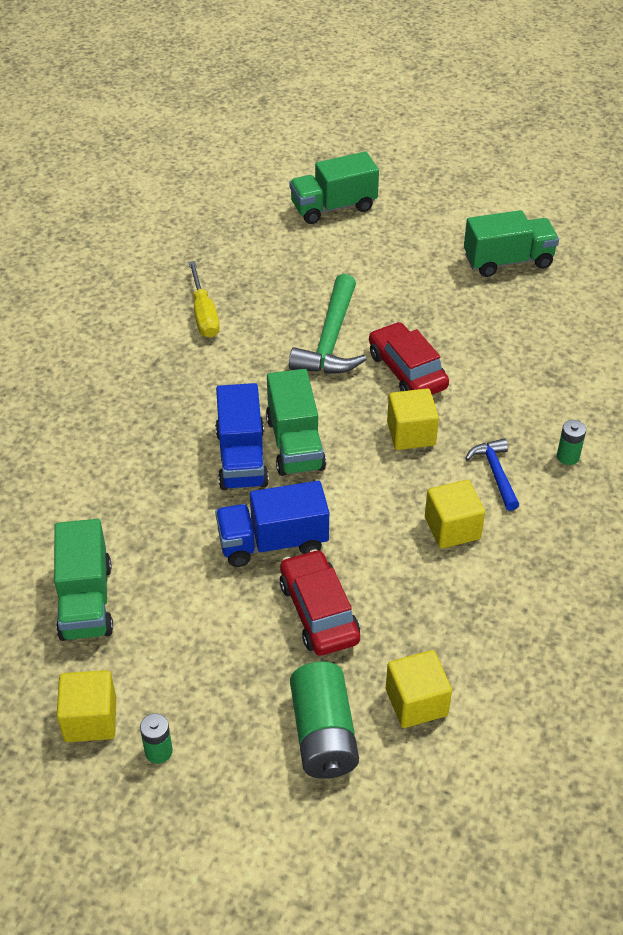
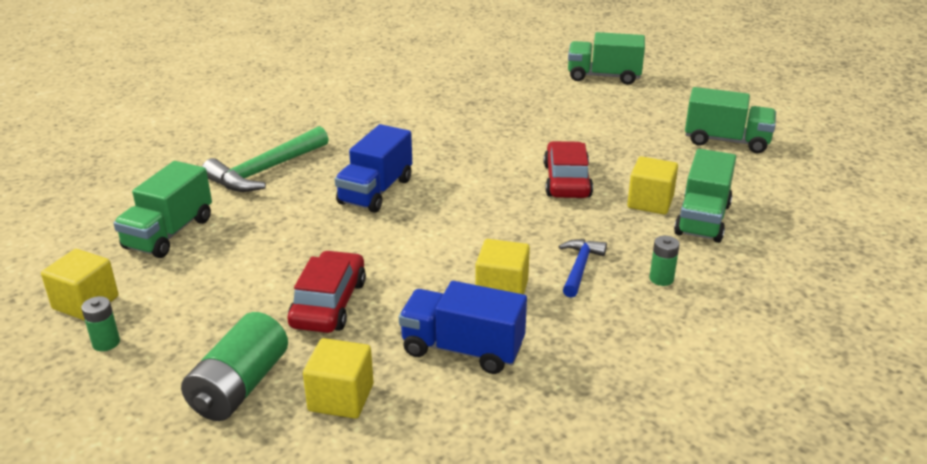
camera: 30 degrees right, 15 degrees down
(204, 314) = (439, 107): yellow screwdriver -> none
(273, 542) = (342, 248): blue truck -> blue truck (462, 349)
(295, 444) = (426, 196): green truck -> green truck (702, 219)
(331, 340) = (522, 146): green hammer -> green hammer (266, 171)
(411, 433) = (529, 219): yellow cube -> yellow cube (650, 202)

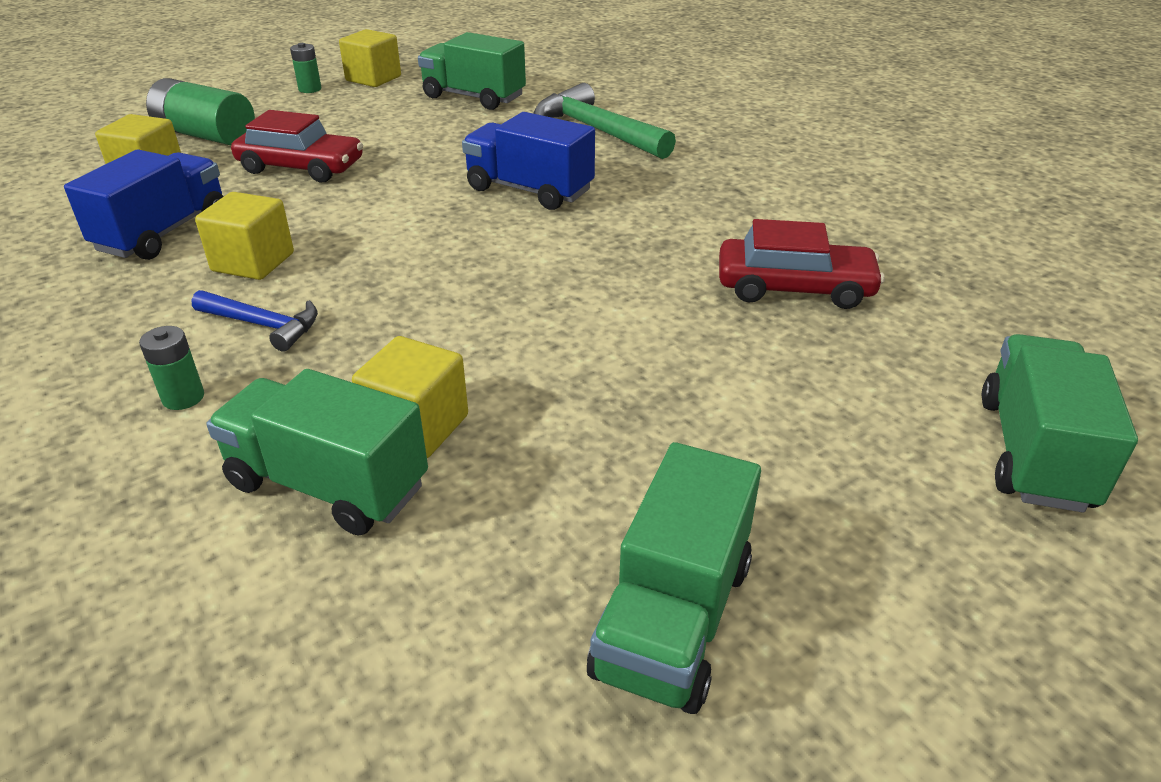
camera: 95 degrees right, 5 degrees up
(567, 181) = (521, 341): red car -> red car (794, 288)

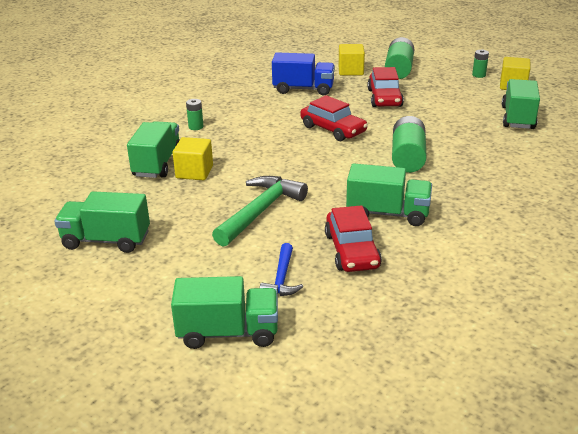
camera: 75 degrees right, 5 degrees down
(253, 262) = (291, 112): yellow cube -> none
(263, 325) = (246, 127): blue hammer -> blue hammer (281, 278)
(372, 233) = (333, 129): none -> red car
(529, 190) = (407, 157): blue truck -> green battery
(597, 131) = (508, 163): green hammer -> green hammer (260, 211)
(694, 238) = (387, 213): none -> green truck

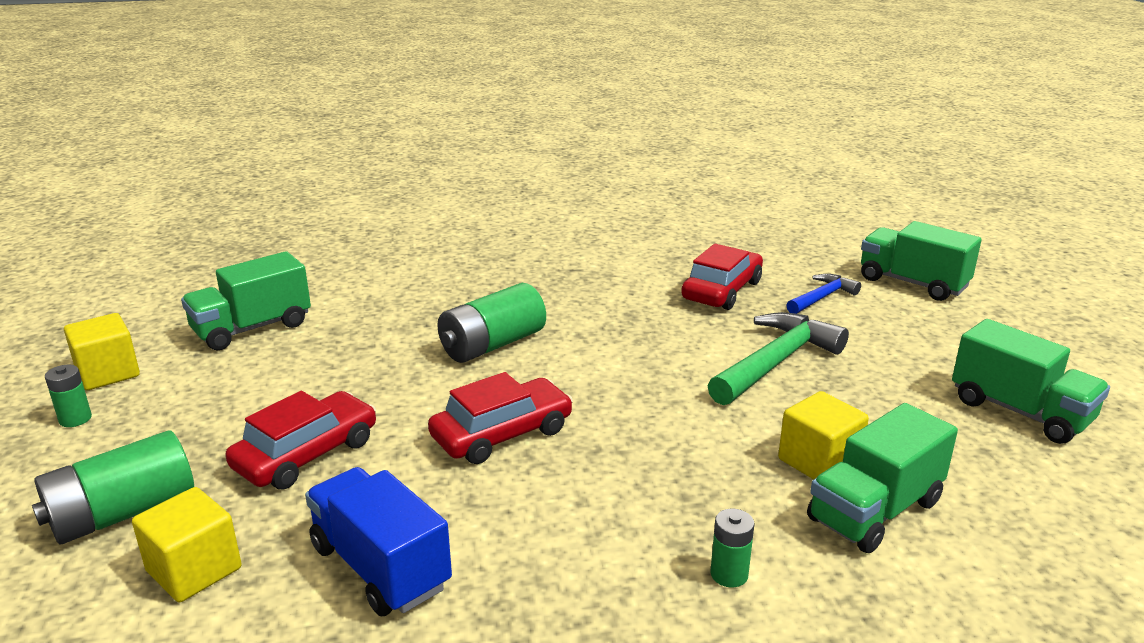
camera: 140 degrees left, 5 degrees down
(260, 211) = (775, 362): green hammer -> green hammer turned 150 degrees clockwise
(333, 129) = (502, 434): red car -> red car turned 60 degrees clockwise
(387, 213) = (632, 303): green truck -> none

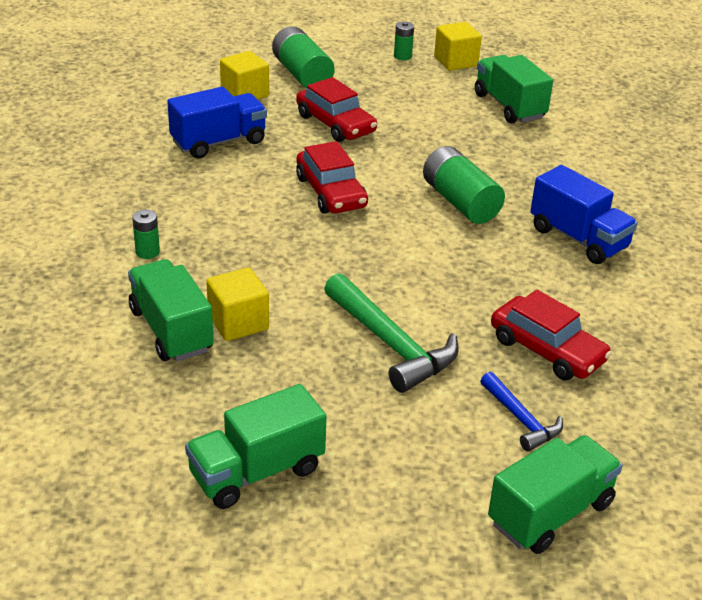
camera: 100 degrees right, 10 degrees up
(537, 282) = (578, 238): none -> blue truck

